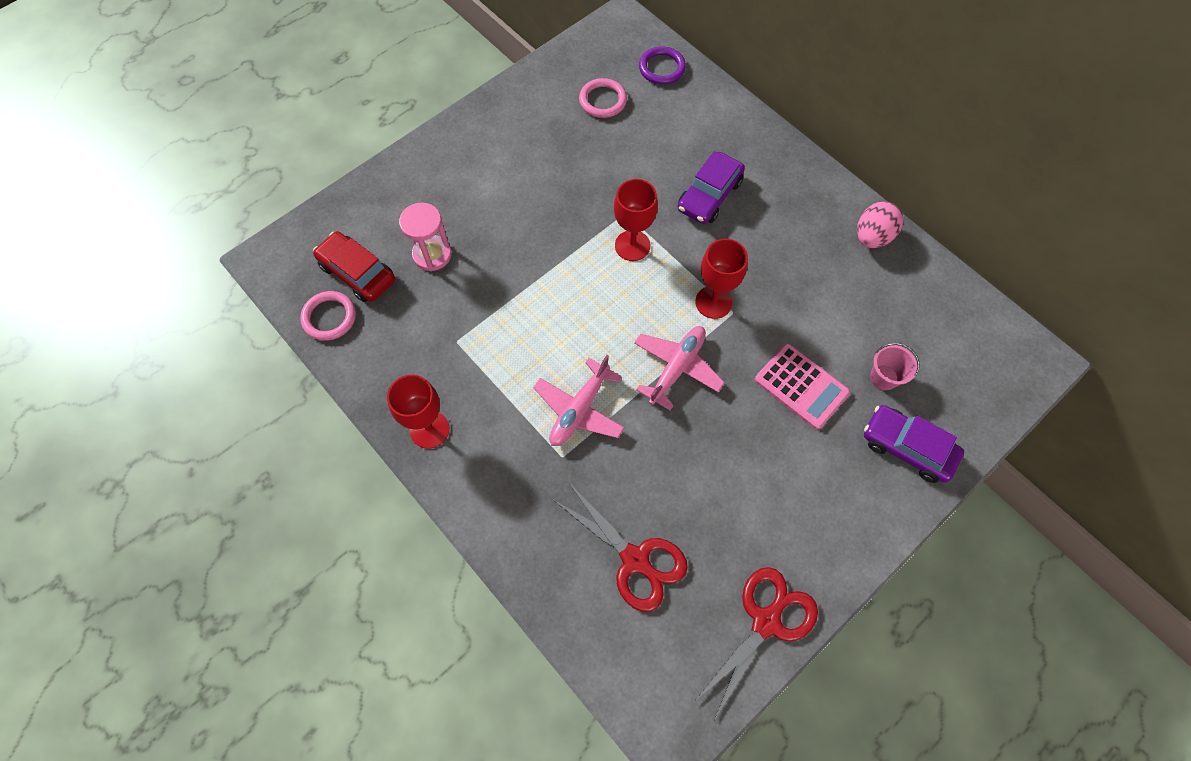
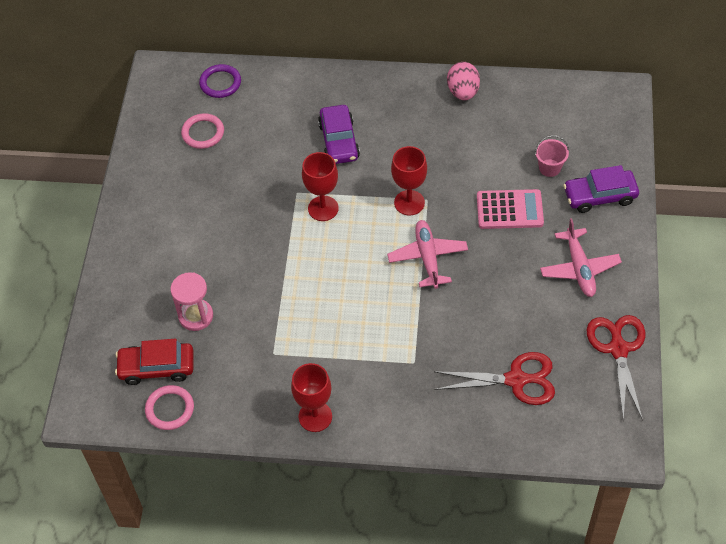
camera: 40 degrees left, 10 degrees down
(579, 409) = (395, 328): pink plane -> pink plane (579, 268)

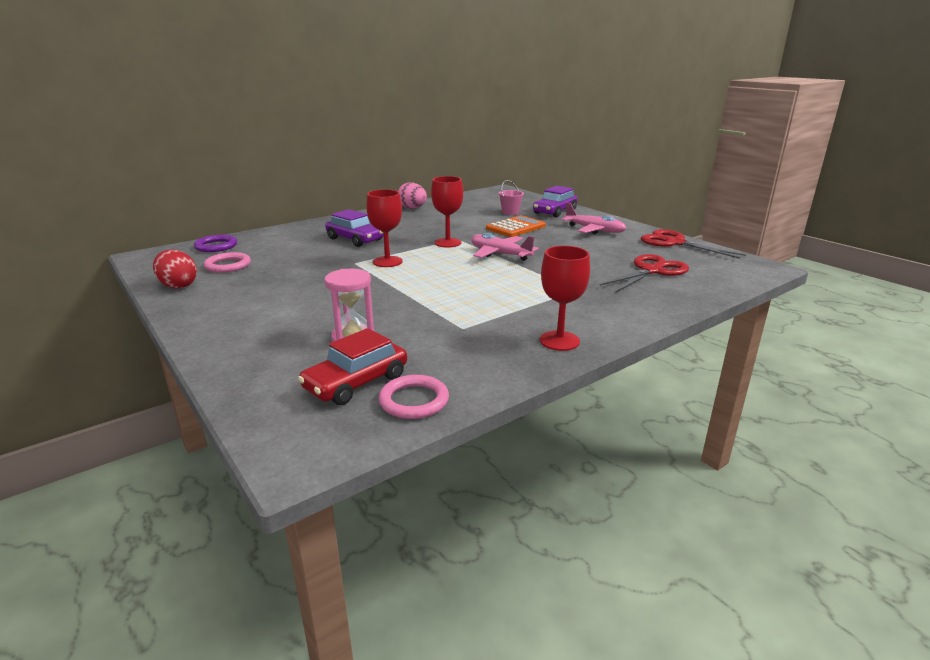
camera: 45 degrees left, 30 degrees down
(147, 151) = (178, 286): none -> red egg
(509, 210) = (515, 227): pink calculator -> orange calculator

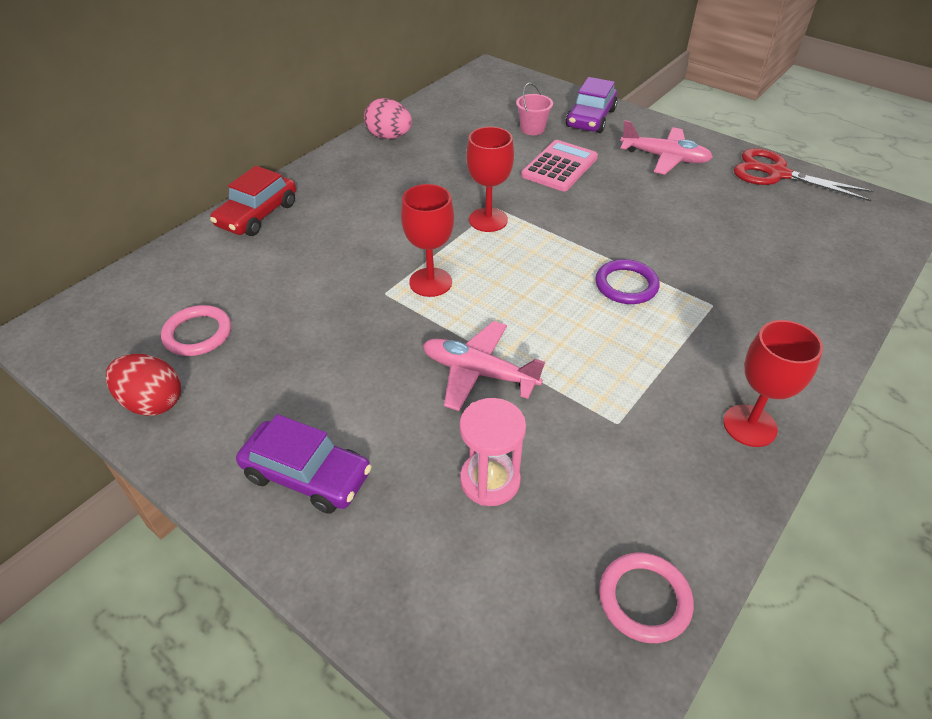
camera: 15 degrees left, 20 degrees up
(216, 246) = (146, 285): purple ring -> purple ring (626, 285)
(355, 239) = (351, 232): purple car -> purple car (307, 475)
(356, 382) = (550, 579): red car -> red car (257, 215)
(500, 254) = (573, 237): pink plane -> pink plane (479, 373)
(515, 227) = (559, 167): orange calculator -> pink calculator
(651, 271) = (780, 244): red scissors -> none

